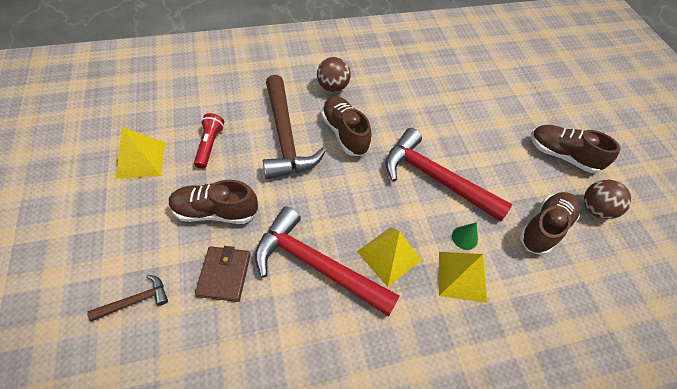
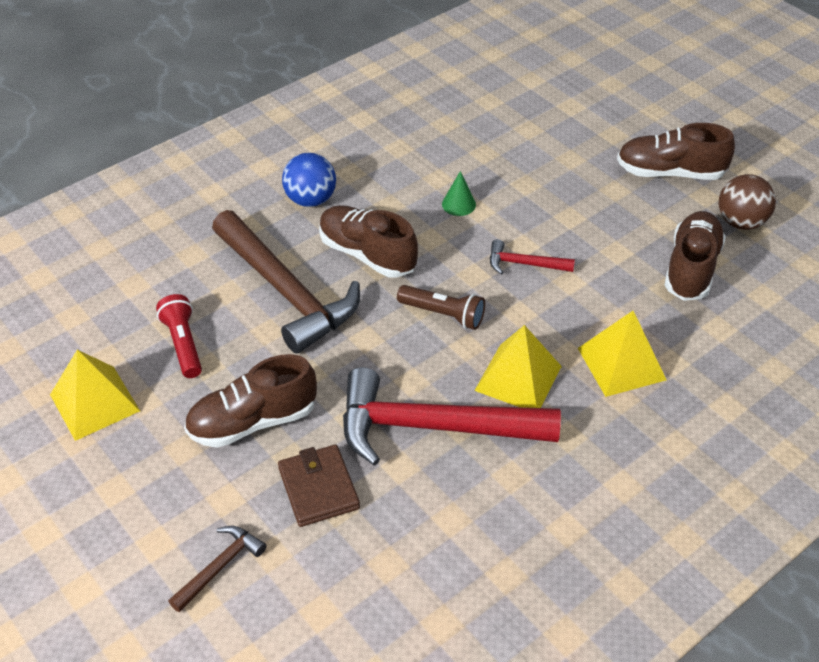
camera: 20 degrees left, 10 degrees down
(332, 87) = (310, 200): brown ball -> blue ball
(367, 191) = (443, 314): none -> brown flashlight
(435, 178) = (524, 264): red hammer -> red hammer, size x0.45
(464, 237) = (600, 319): green cone -> green cone (458, 204)

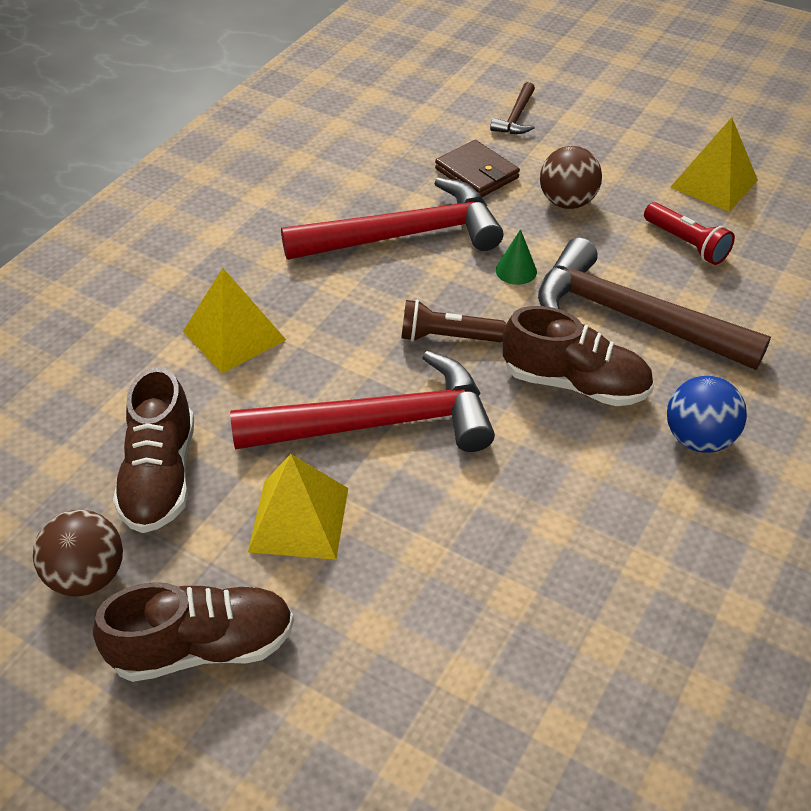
camera: 160 degrees right, 0 degrees up
(253, 422) = (567, 202): brown shoe -> brown ball
(458, 204) = (503, 489): green cone -> green cone (516, 270)
(518, 378) = (340, 295): yellow pyramid -> yellow pyramid (299, 519)
(524, 264) = (379, 423): red hammer -> red hammer, size x2.24

